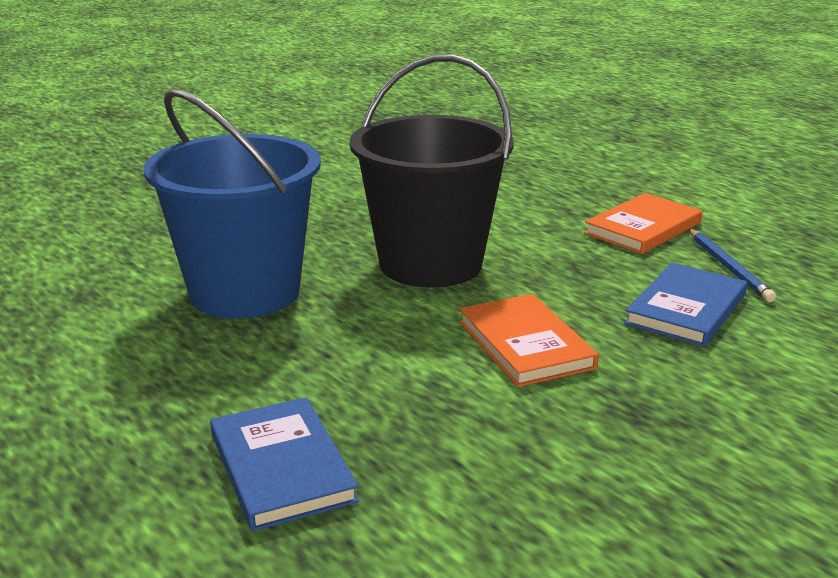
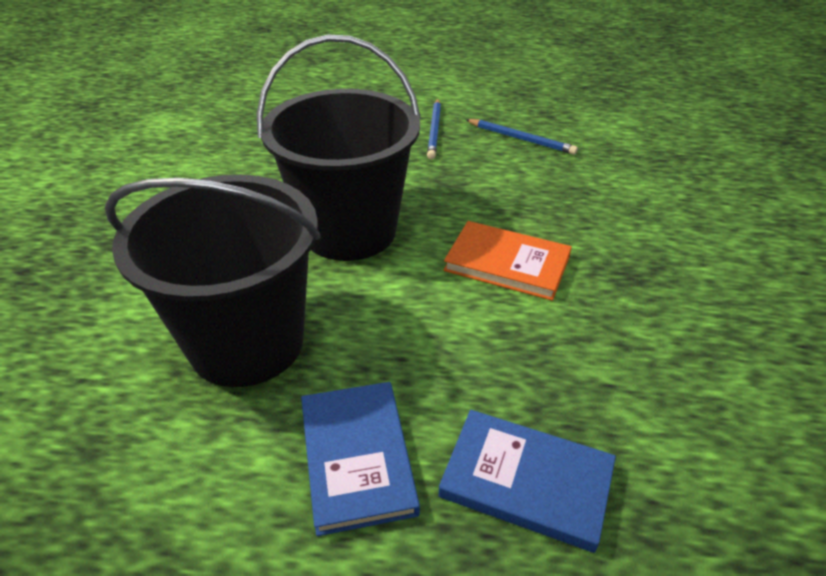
camera: 45 degrees left, 15 degrees up
(245, 292) = (246, 343): blue bucket -> black bucket
(643, 228) = (435, 130): orange book -> blue pencil
(686, 309) = (545, 182): blue book -> blue book (357, 457)

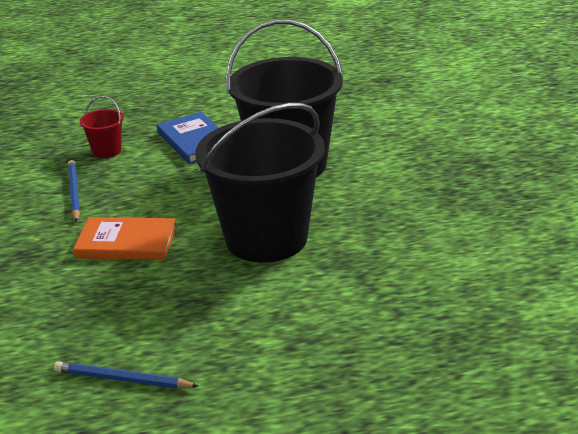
camera: 165 degrees right, 10 degrees down
(435, 130) = (234, 368): blue pencil -> blue pencil (74, 193)
(526, 481) = (106, 151): blue book -> red bucket

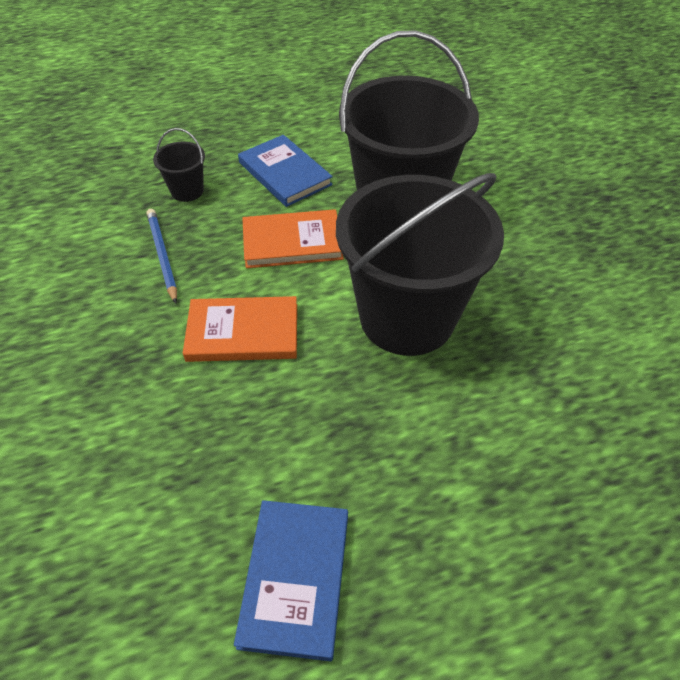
camera: 10 degrees left, 20 degrees up
(106, 151) = (187, 191): red bucket -> black bucket
(123, 380) = (295, 578): blue pencil -> blue book
(186, 188) = (292, 242): none -> orange book

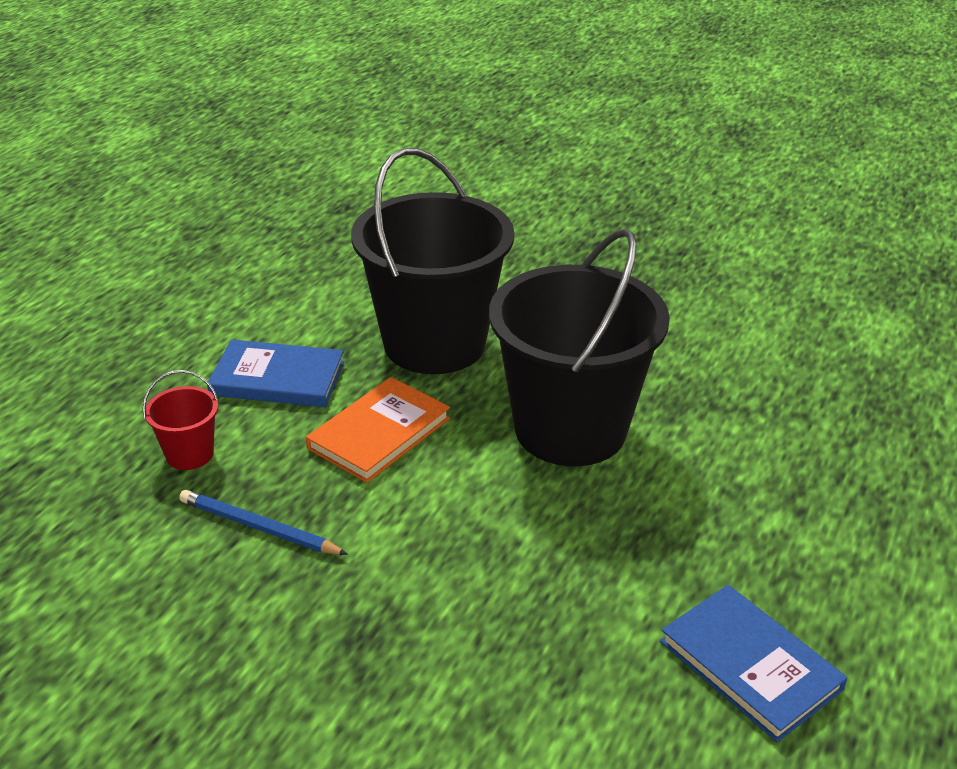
camera: 45 degrees left, 15 degrees down
(187, 191) = (189, 454): black bucket -> red bucket
(243, 332) = (446, 535): orange book -> none

